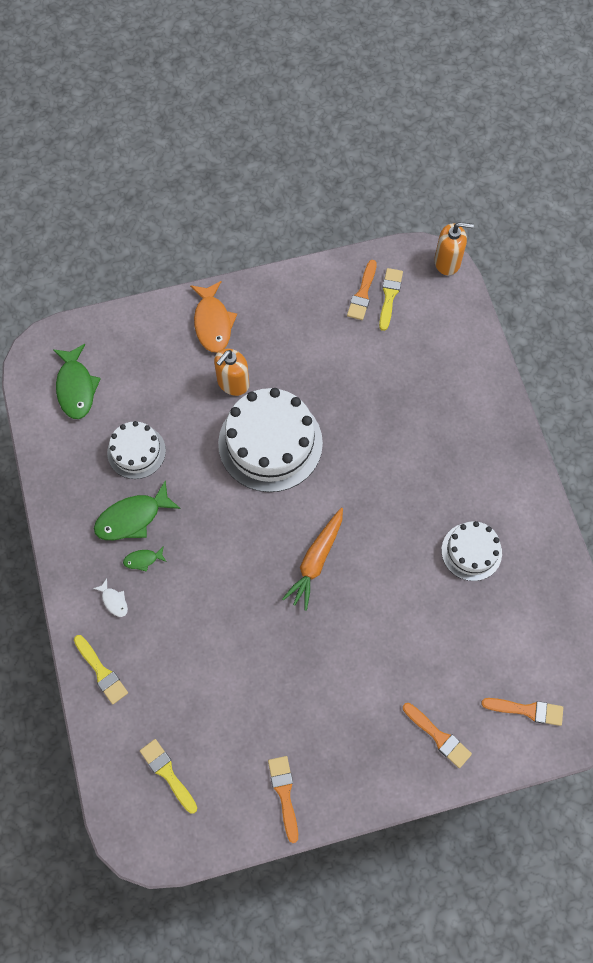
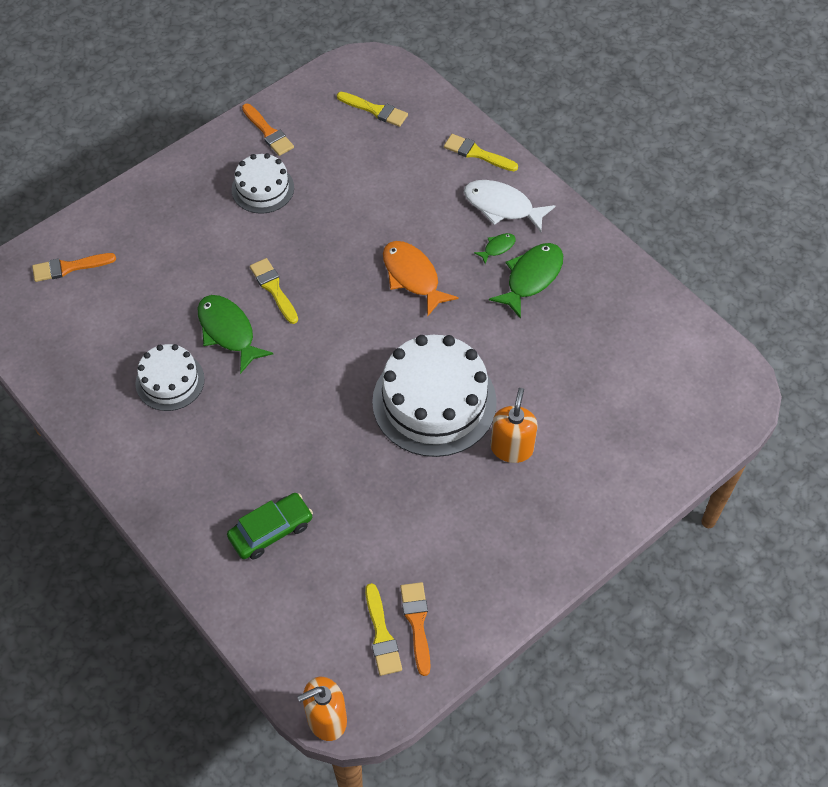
camera: 155 degrees right, 10 degrees down
(76, 387) = (676, 373): green fish -> green fish (228, 331)
(114, 601) = (502, 206): white fish -> white fish, size x2.06
(136, 451) = (569, 337): white cake -> white cake (263, 188)
(213, 323) = (576, 507): orange fish -> orange fish (412, 276)
(316, 561) = (328, 311): orange carrot -> none
(352, 604) = (273, 288): none -> yellow brush
(436, 395) = (271, 531): none -> green car
(438, 736) = (147, 218): orange brush -> none

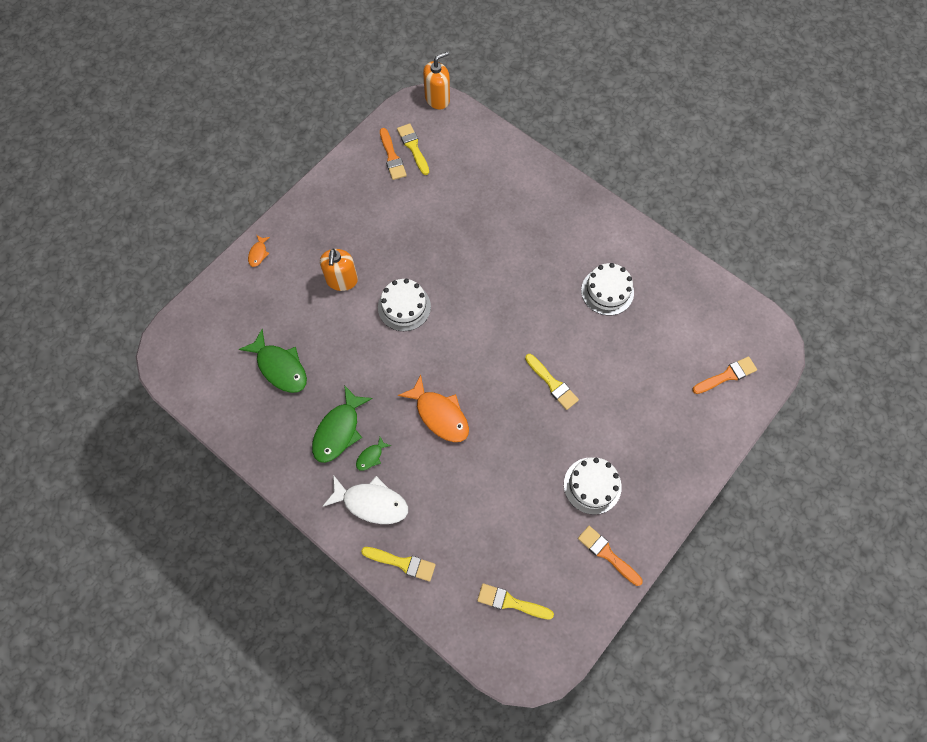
camera: 170 degrees right, 10 degrees up
(228, 331) = (577, 339): green fish -> green fish (280, 367)
(271, 531) = (500, 197): green car -> none
(434, 402) = (404, 307): white cake -> white cake, size x0.56
(624, 502) = (258, 253): none -> orange fish

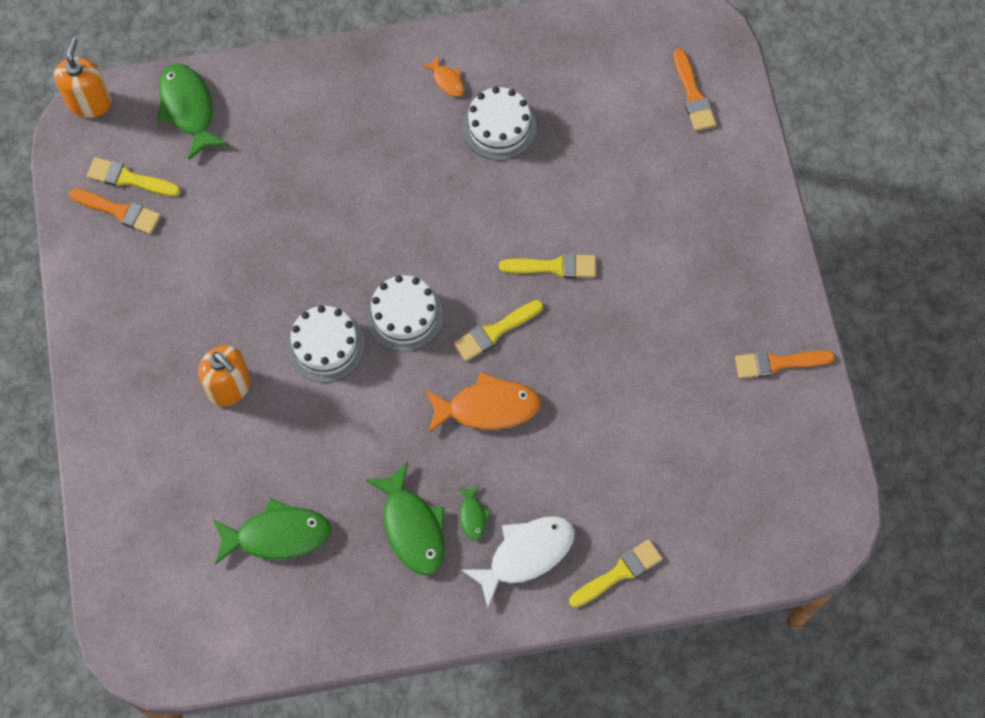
camera: 50 degrees left, 0 degrees up
(258, 253) = (105, 454): orange fish -> orange fish (447, 80)
(475, 142) = (188, 109): none -> green fish
(510, 602) = (750, 496): yellow brush -> yellow brush (495, 332)
(592, 485) = (696, 319): white cake -> white cake (404, 315)
(727, 375) = (693, 95): orange brush -> orange brush turned 150 degrees clockwise

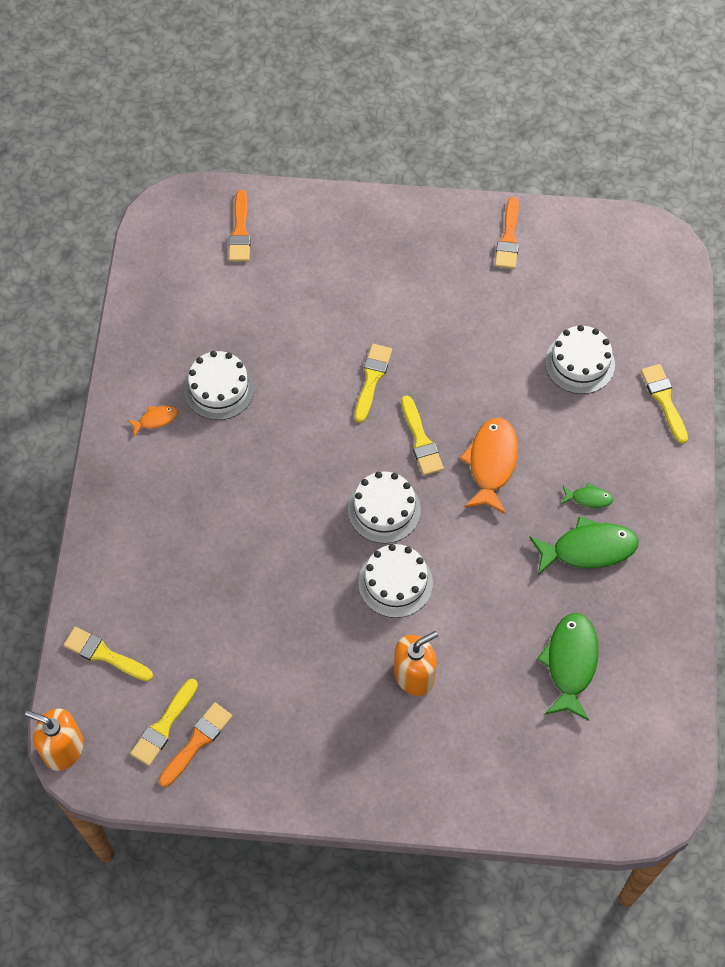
camera: 75 degrees left, 5 degrees down
(188, 109) = (104, 654): green fish -> yellow brush
(526, 555) = (633, 465): white fish -> none
(638, 473) = (579, 363): none -> white cake
(693, 95) = (240, 231): orange brush -> orange brush turned 90 degrees clockwise

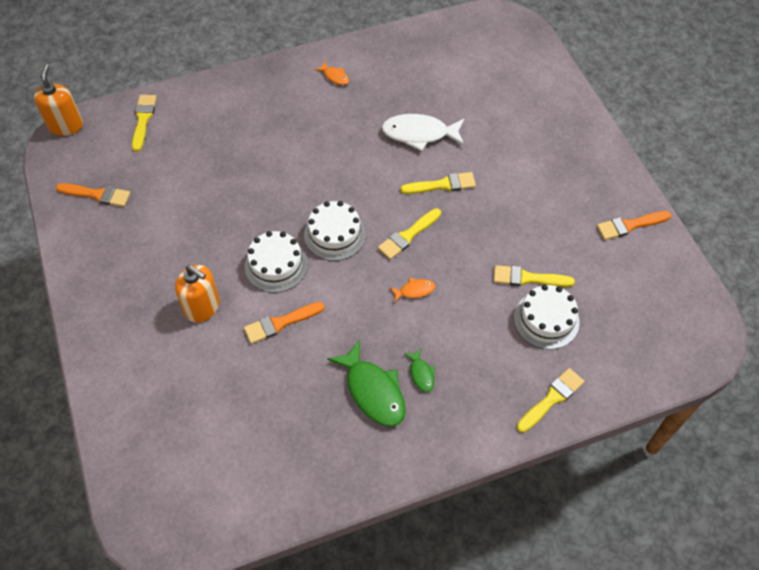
camera: 65 degrees right, 5 degrees down
(163, 726) = (102, 172): yellow brush -> yellow brush (528, 278)
(219, 389) = (379, 100): white cake -> none
(240, 231) = (515, 62): orange brush -> orange brush (280, 323)
(290, 370) = (419, 134): none -> white fish
(491, 463) = (414, 290): orange fish -> orange fish, size x0.49
(570, 663) = (261, 416): green fish -> none

